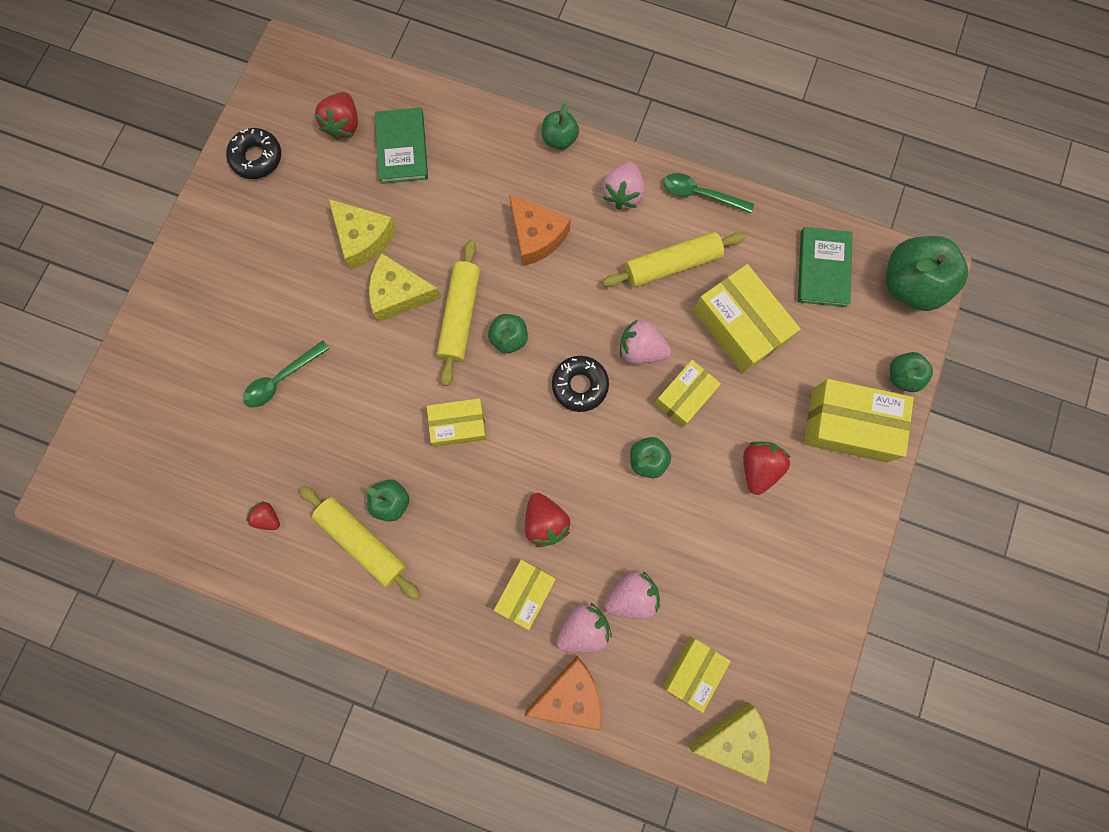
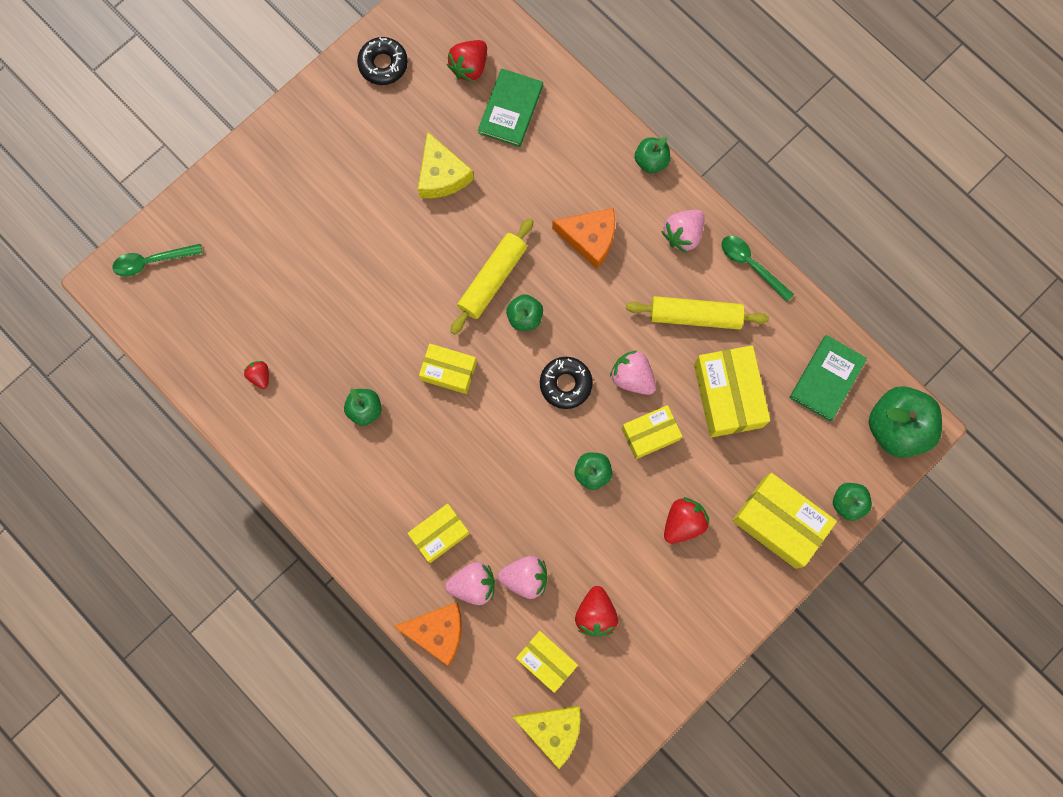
camera: 25 degrees right, 0 degrees up
(282, 379) = (321, 266): green spoon -> green spoon (152, 261)
(362, 542) = (327, 431): yellow rolling pin -> none
(399, 294) = (450, 237): yellow cheese -> none
(536, 236) = (589, 238): orange cheese -> orange cheese turned 60 degrees counterclockwise
(545, 522) = (483, 484): red strawberry -> red strawberry (595, 614)
(693, 671) = (546, 661): yellow box -> yellow box turned 75 degrees clockwise

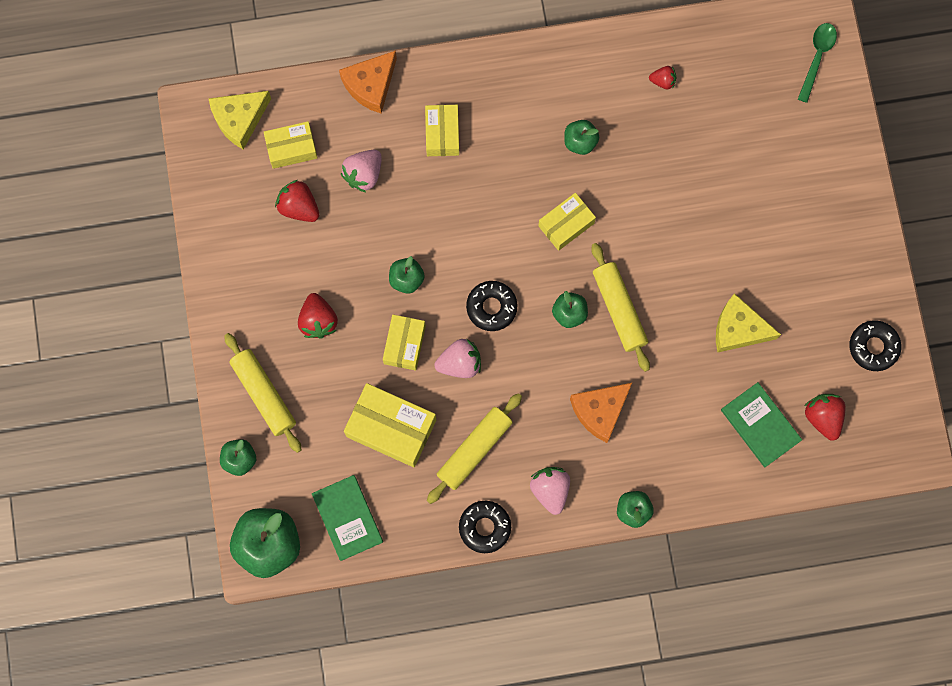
camera: 125 degrees right, 0 degrees up
(473, 585) = (386, 133): pink strawberry -> none
(751, 265) = (485, 527): green spoon -> black donut
(779, 522) = (264, 394): yellow box -> yellow rolling pin

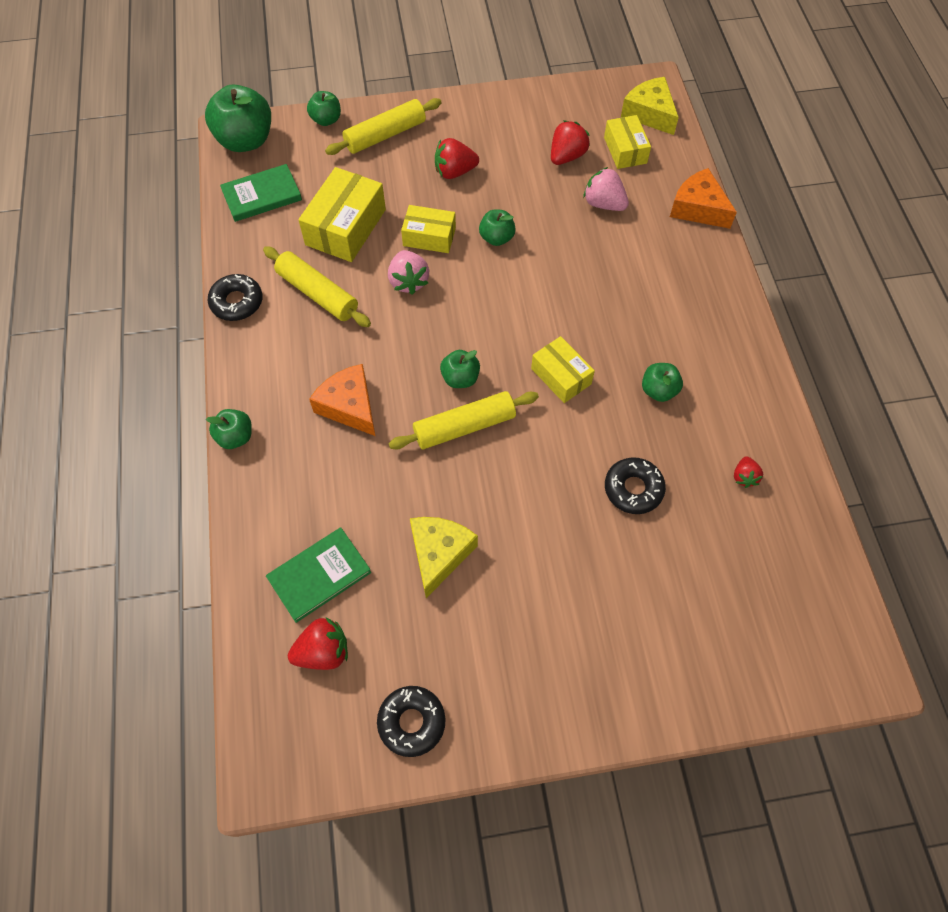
camera: 90 degrees right, 15 degrees down
(442, 134) = (653, 266): yellow box -> none
(491, 307) = (467, 308): black donut -> black donut (633, 489)
(550, 490) = (268, 359): pink strawberry -> none
(817, 58) = (805, 663): green spoon -> none

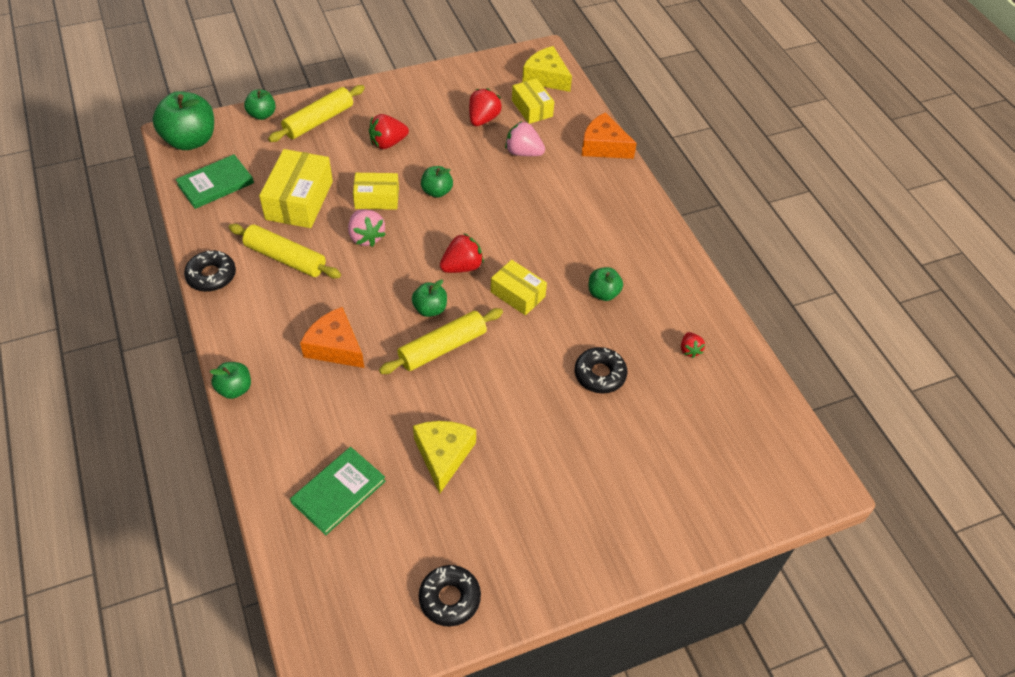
camera: 15 degrees left, 10 degrees down
(323, 652) = (356, 555): red strawberry -> red strawberry (462, 266)

